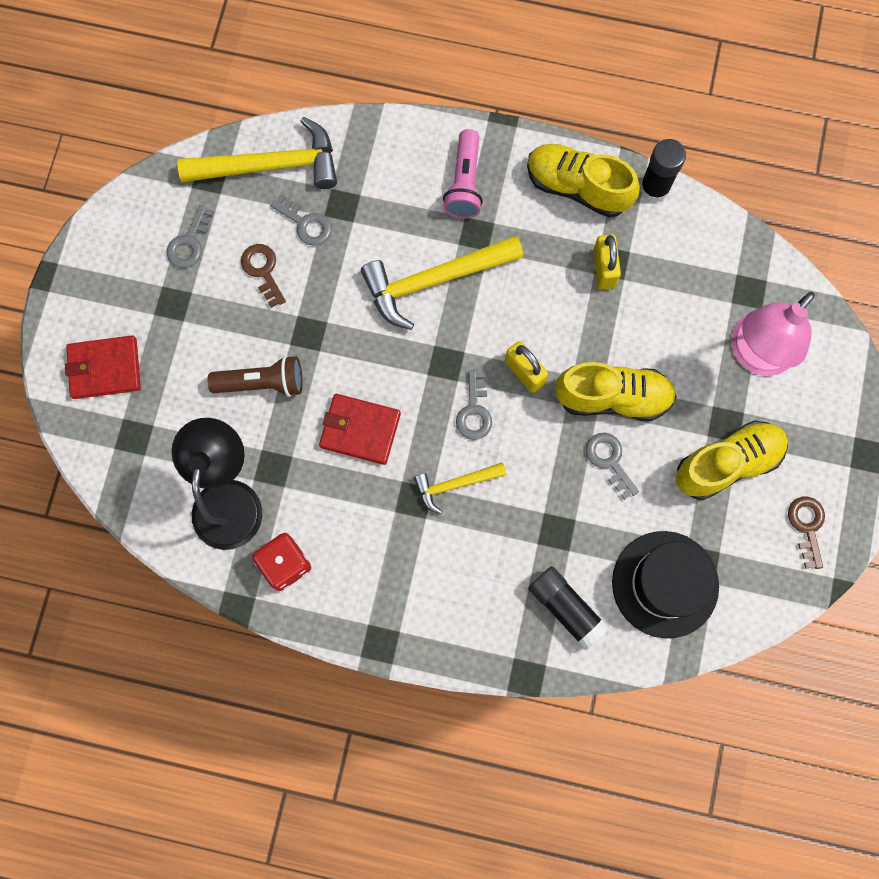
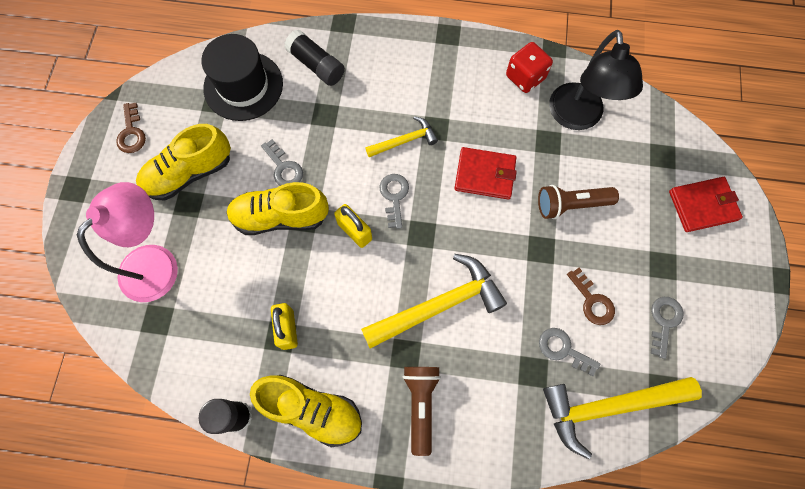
camera: 175 degrees right, 5 degrees down
(464, 183) = (421, 404): pink flashlight -> brown flashlight

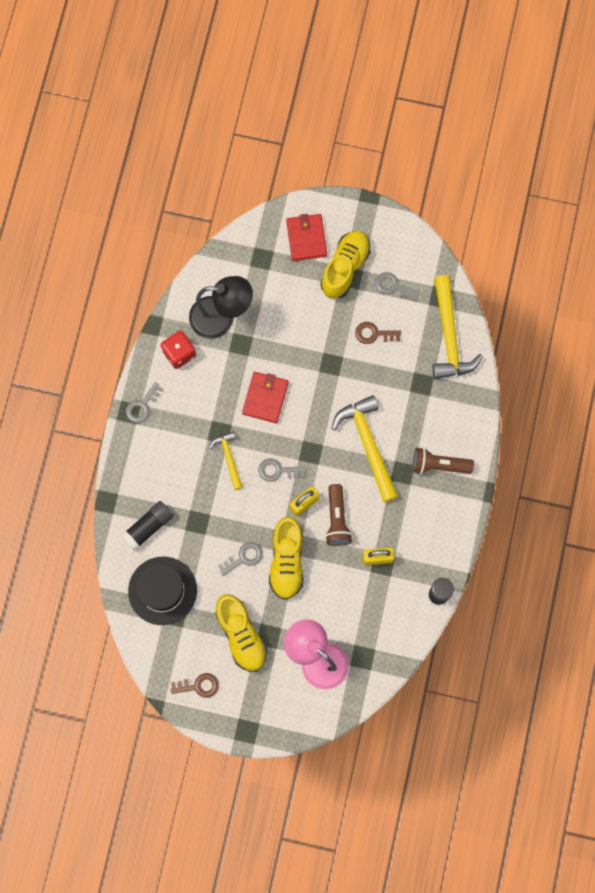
camera: 85 degrees left, 5 degrees up
(312, 410) = (437, 542): yellow shoe -> yellow shoe (345, 268)
(563, 349) = (407, 360): grey key -> grey key (142, 406)
(570, 205) = (297, 336): brown flashlight -> brown flashlight (337, 519)
(592, 301) = (374, 334): brown key -> brown key turned 150 degrees counterclockwise

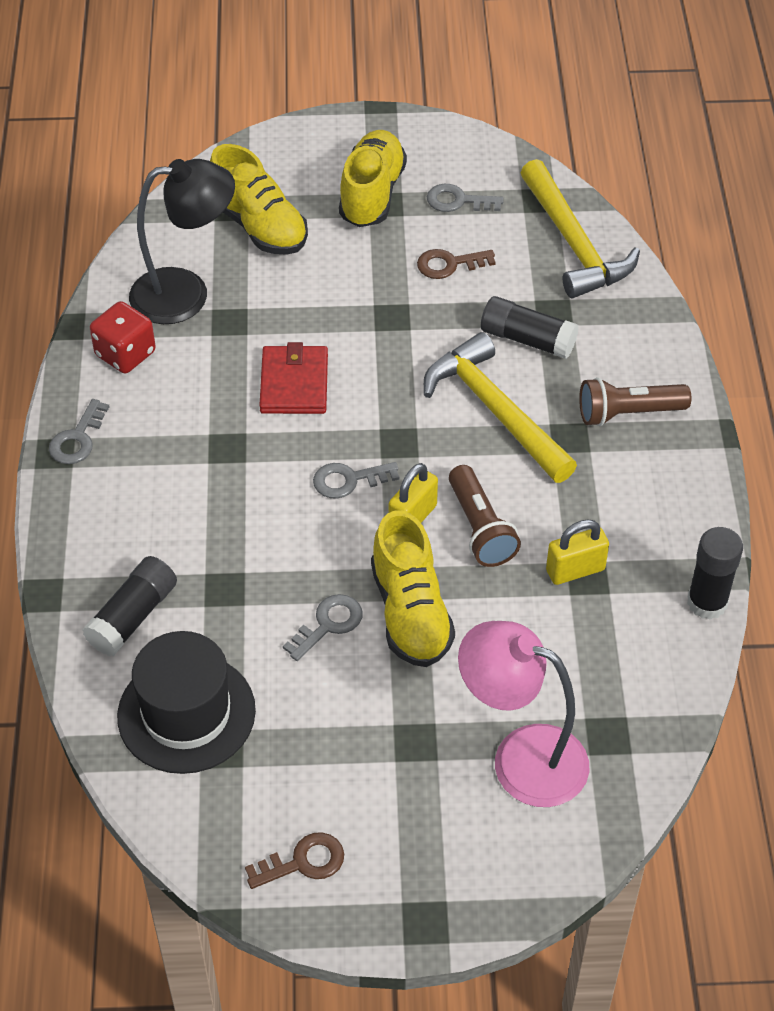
camera: 15 degrees left, 25 degrees down
(229, 458) = (255, 481): yellow hammer -> none
(241, 635) = (362, 753): yellow shoe -> yellow shoe (259, 226)
(306, 238) = (297, 171): red wallet -> none
(401, 400) = (527, 339): none -> black glue stick

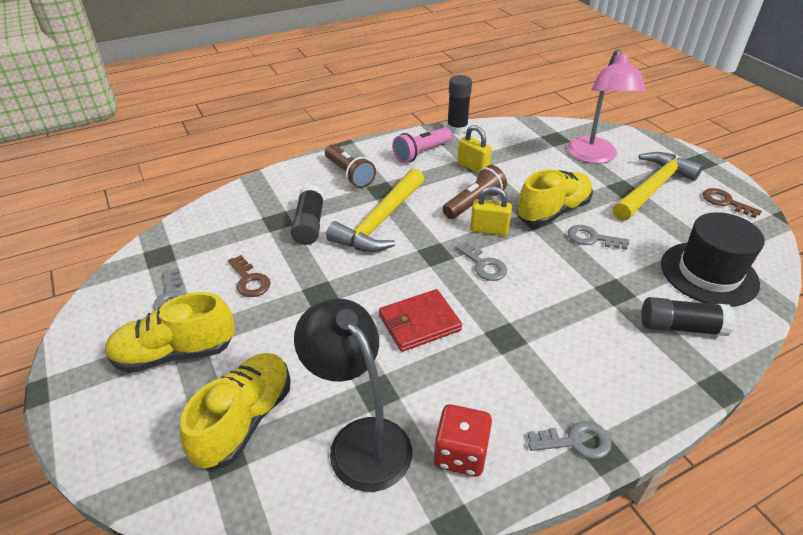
camera: 115 degrees left, 10 degrees down
(573, 243) = (204, 228): yellow hammer -> yellow hammer (652, 188)
(648, 520) = (421, 153): none -> pink flashlight

